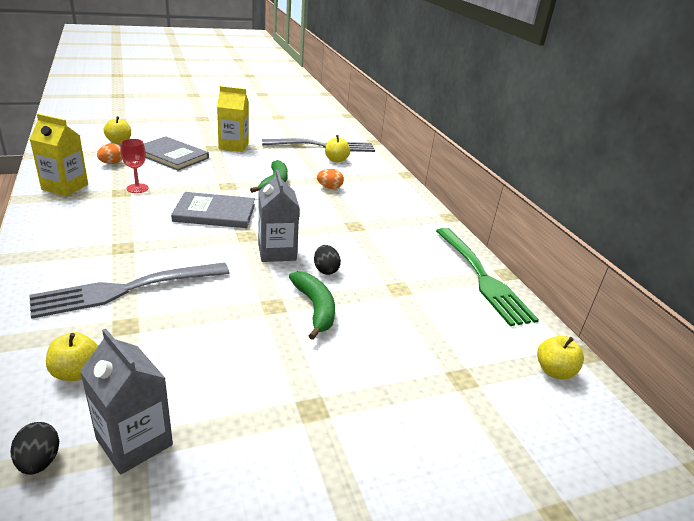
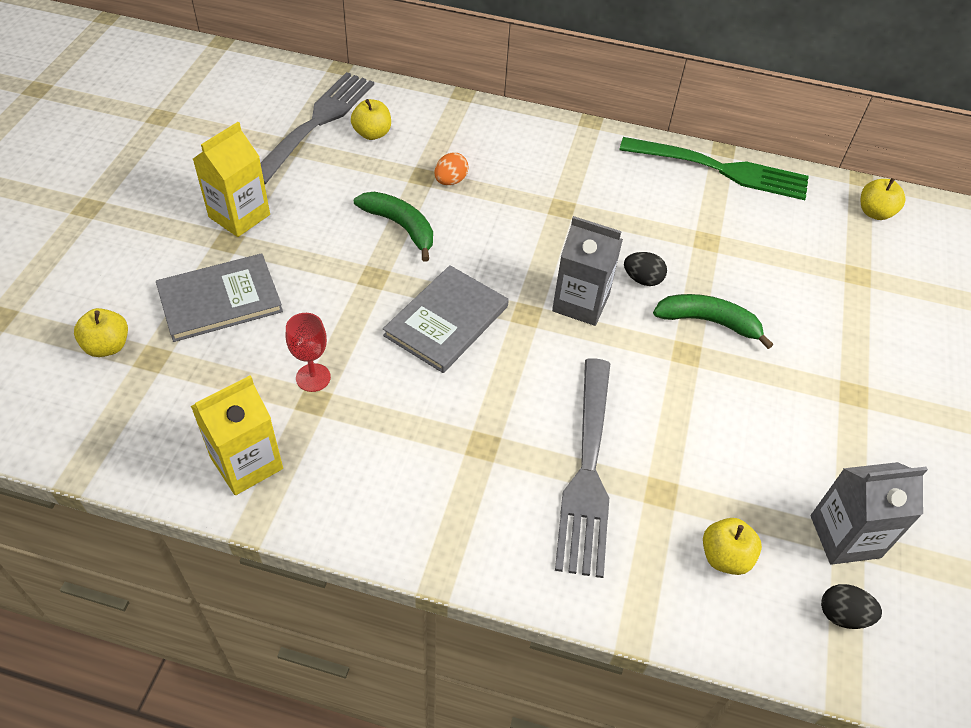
camera: 55 degrees left, 20 degrees up
(112, 163) = (195, 381): orange egg -> none

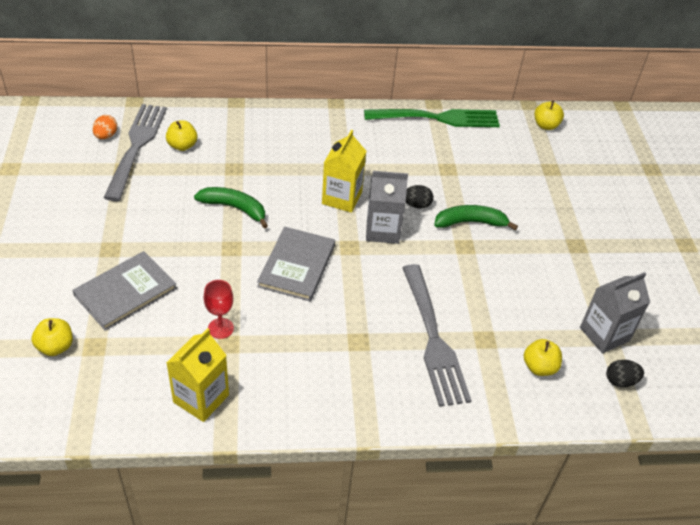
camera: 20 degrees left, 5 degrees down
(239, 216) = (110, 228): yellow carton -> yellow carton (342, 198)
(450, 181) = (256, 167): orange egg -> orange egg (106, 136)

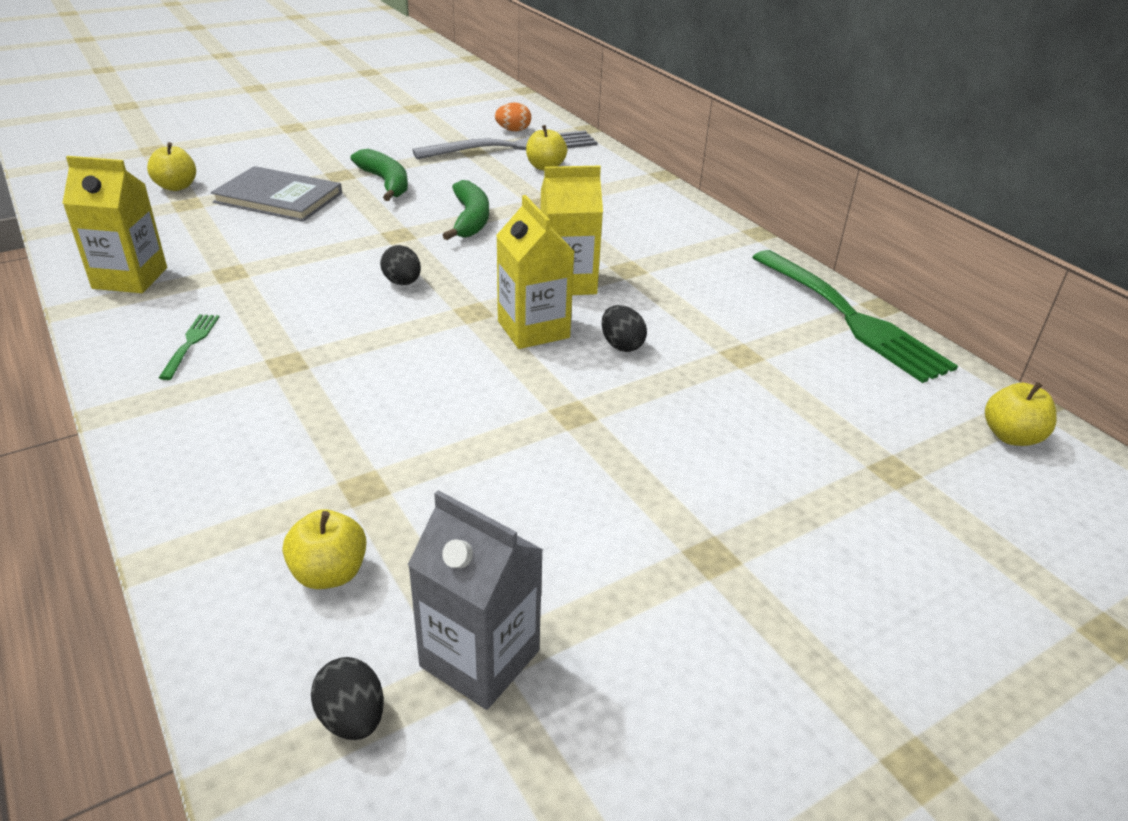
camera: 65 degrees right, 10 degrees down
(220, 328) = (253, 261): red goblet -> none
(297, 265) = (402, 282): grey book -> black egg
(311, 381) = (191, 344): none -> green fork
(382, 230) = (533, 329): grey carton -> yellow carton
(432, 338) = (333, 429): grey fork -> none
(470, 222) = (637, 406): green banana -> green banana (386, 183)

